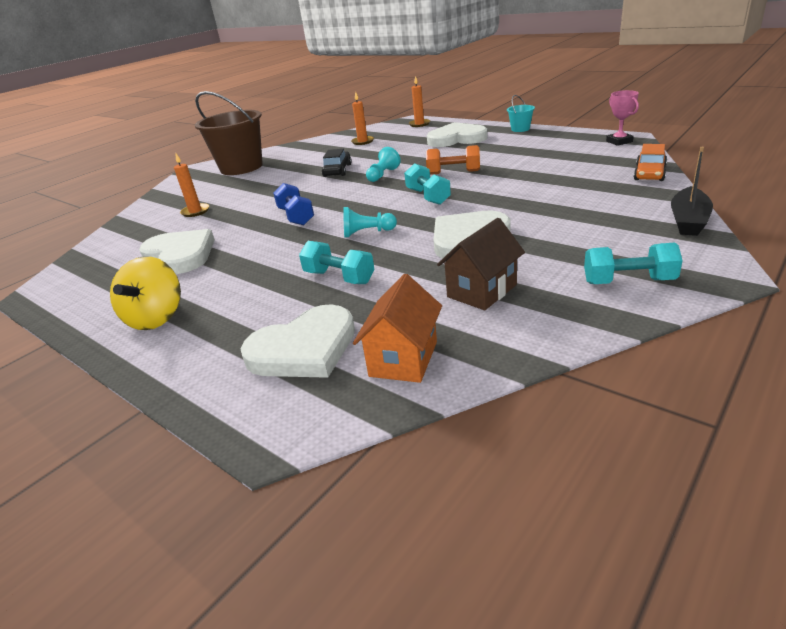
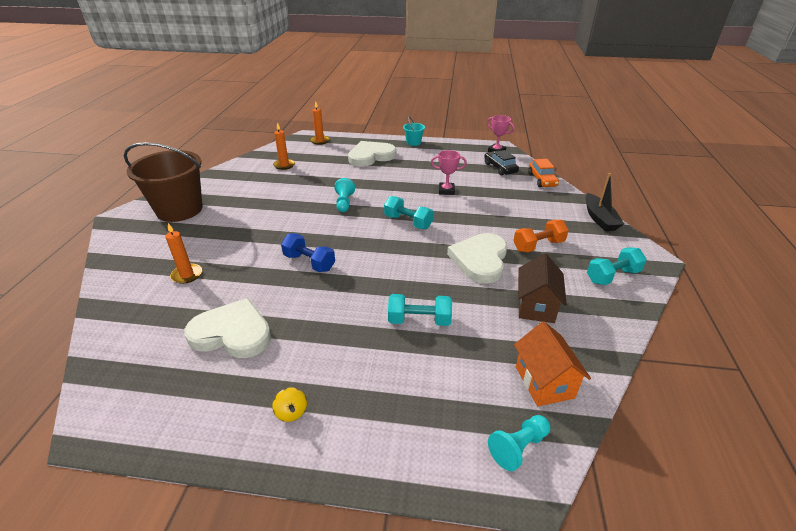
camera: 35 degrees left, 5 degrees up
(156, 318) = (291, 412): yellow spinning top -> yellow spinning top, size x0.47
(304, 349) = (465, 398): white heart -> none
(337, 170) = (294, 202): black car -> black car (500, 168)
(367, 233) = (395, 269): turquoise pawn -> turquoise pawn (518, 447)
(453, 172) = (404, 193): orange dumbbell -> orange dumbbell (538, 246)
(505, 174) = (446, 191): none -> pink trophy

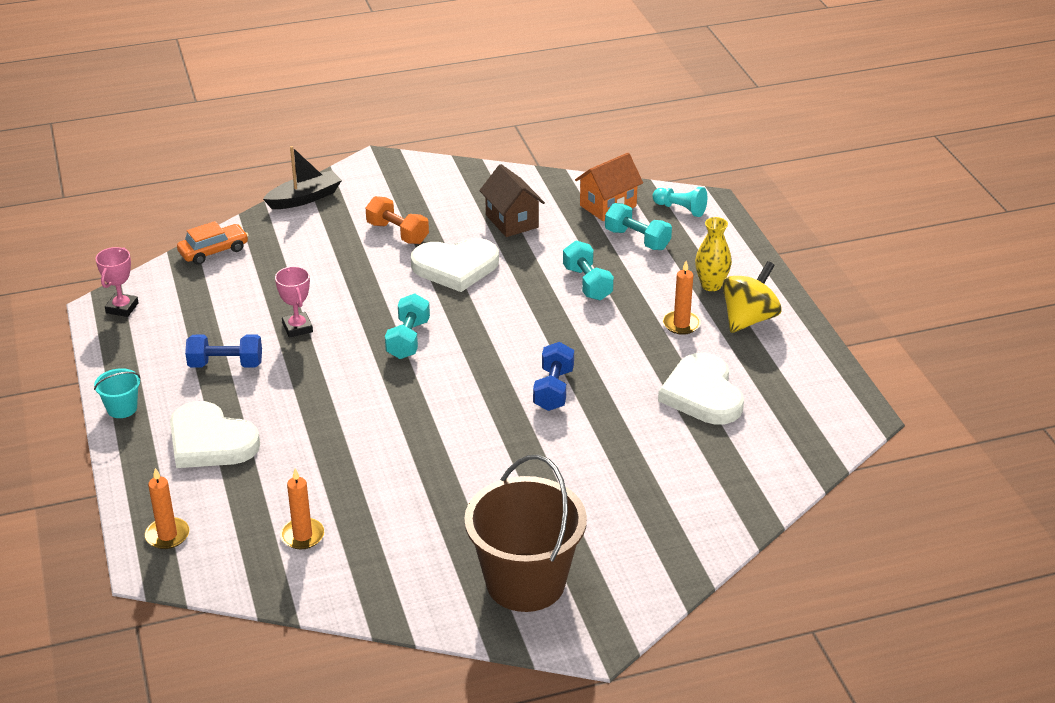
camera: 115 degrees left, 0 degrees up
(187, 275) = (652, 479): orange candle -> orange candle (681, 324)
(291, 412) = (749, 319): yellow spinning top -> yellow spinning top, size x2.12
(344, 203) = (392, 413): turquoise pawn -> none
(363, 407) = (711, 285): none -> yellow vase
(428, 168) = (226, 364): none -> blue dumbbell
(500, 168) = (190, 293): black car -> none
(536, 306) = (512, 221): brown house -> brown house turned 75 degrees clockwise
(612, 276) = (426, 183): turquoise dumbbell -> turquoise dumbbell (637, 239)

